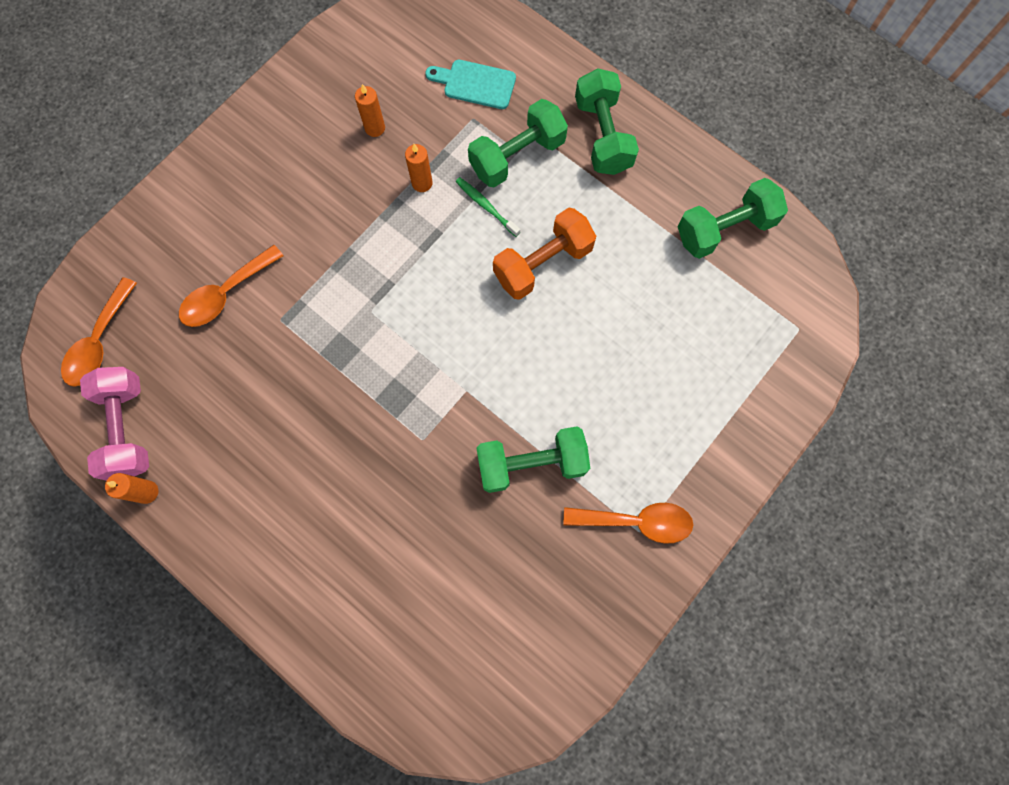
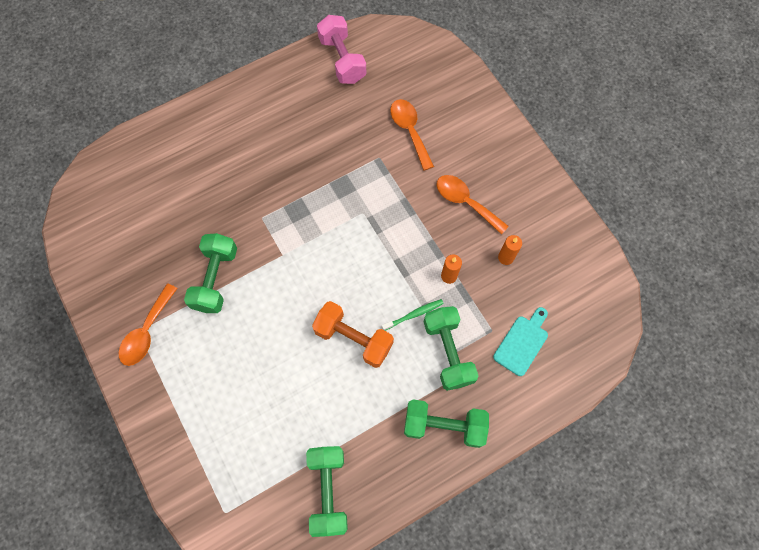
camera: 110 degrees right, 5 degrees down
(100, 342) = (404, 56): orange spoon -> orange spoon (465, 202)
(128, 428) = (342, 60): pink dumbbell -> pink dumbbell turned 60 degrees clockwise
(147, 492) = (299, 61): orange candle -> none
(542, 263) = (353, 338): orange dumbbell -> orange dumbbell turned 45 degrees counterclockwise

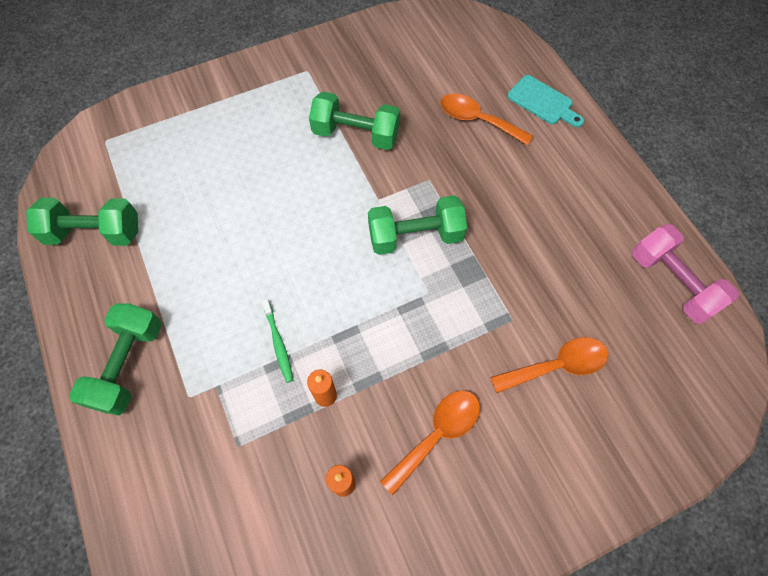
camera: 95 degrees right, 5 degrees down
(147, 331) = (306, 77): orange spoon -> orange spoon (477, 120)
(342, 60) = (671, 283): pink dumbbell -> pink dumbbell turned 75 degrees clockwise
(353, 338) = (260, 270): orange dumbbell -> none
(448, 352) = (220, 381): green dumbbell -> green dumbbell (415, 236)
(522, 342) = (211, 488): turquoise cutting board -> turquoise cutting board (543, 102)

